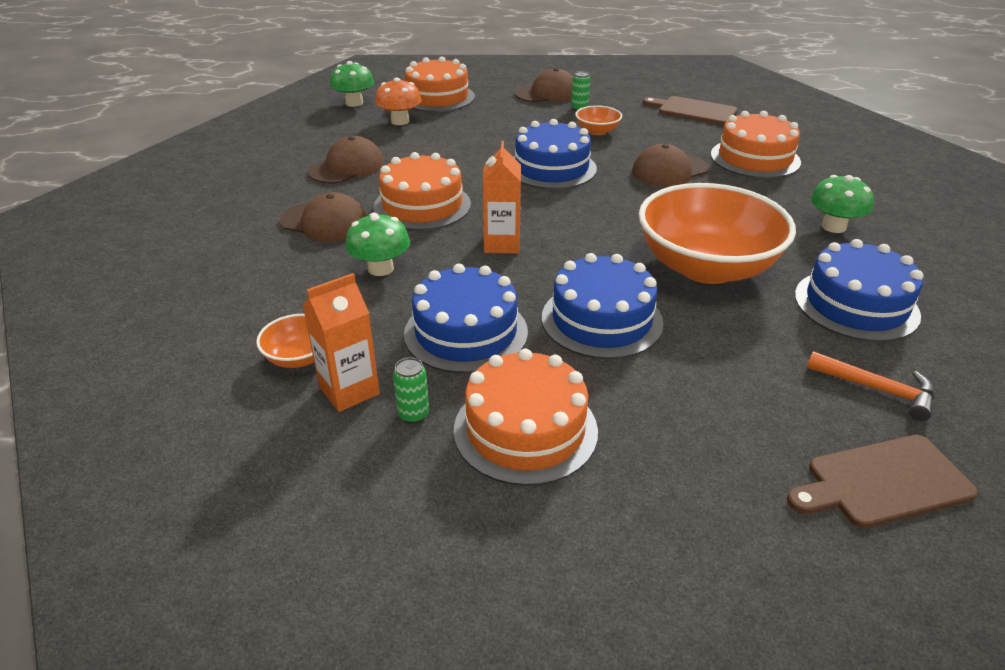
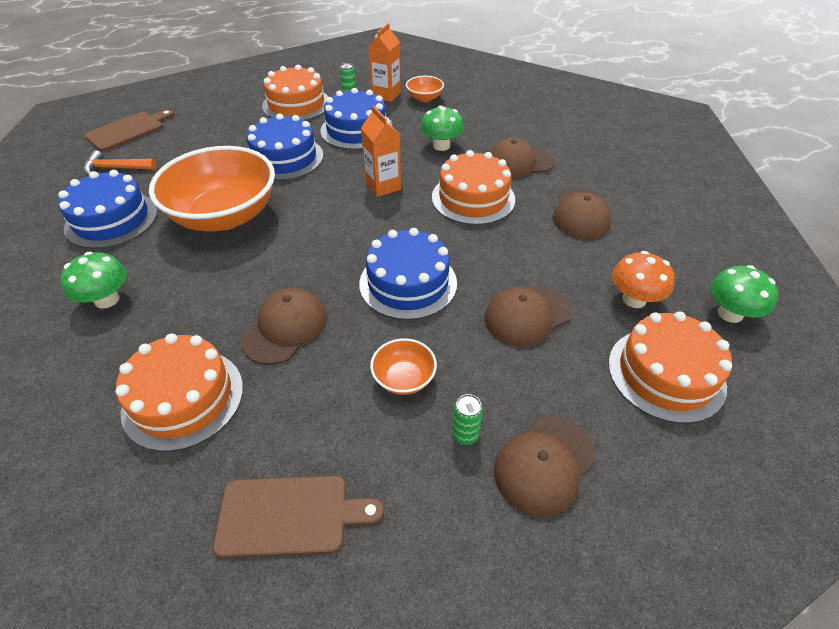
camera: 150 degrees right, 10 degrees up
(483, 133) = (527, 315): none -> brown cap

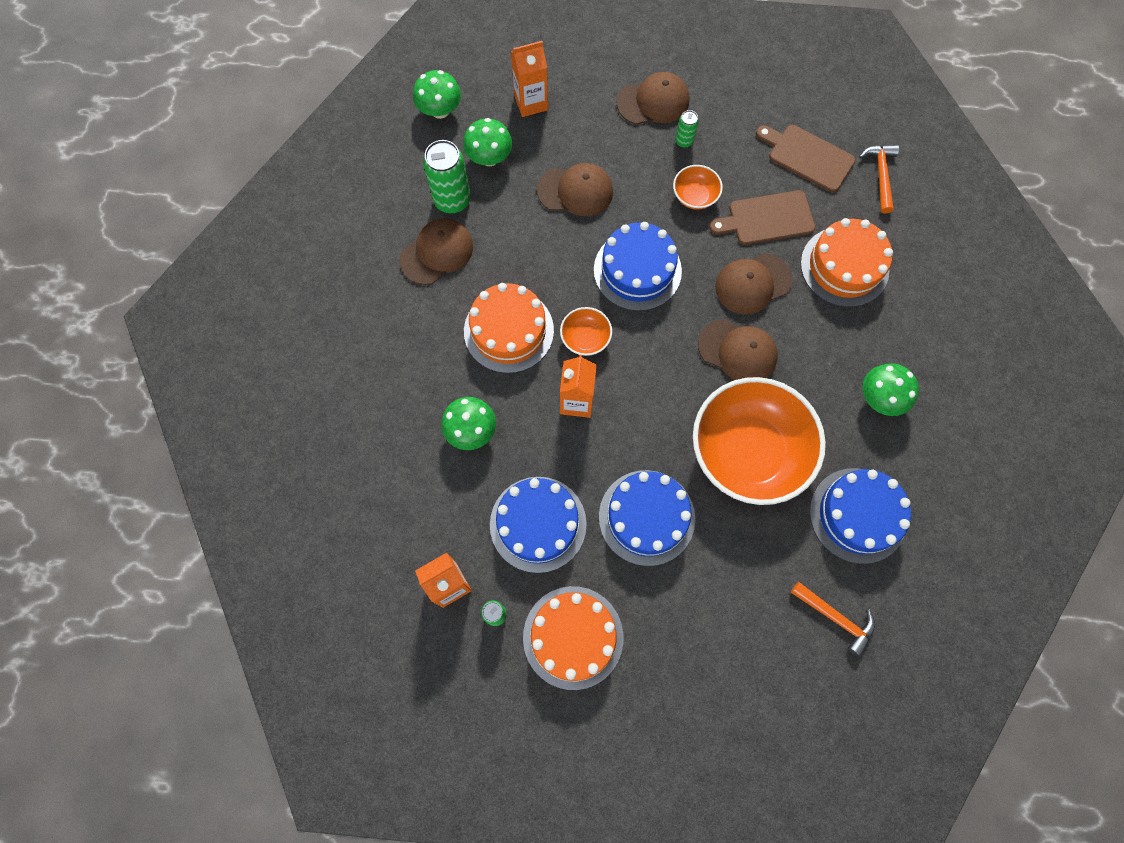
camera: 145 degrees left, 25 degrees up
(128, 130) = (804, 709): brown cutting board -> brown cutting board (767, 219)
(164, 554) = (880, 175): none -> orange hammer
(424, 98) = (411, 543): orange bowl -> orange bowl (585, 338)
(519, 162) = (420, 353): brown cap -> brown cap (737, 351)
(618, 251) = (452, 200): none -> green can
(634, 299) = (489, 157): orange mushroom -> green mushroom
(666, 374) = (531, 103): orange cake -> orange carton

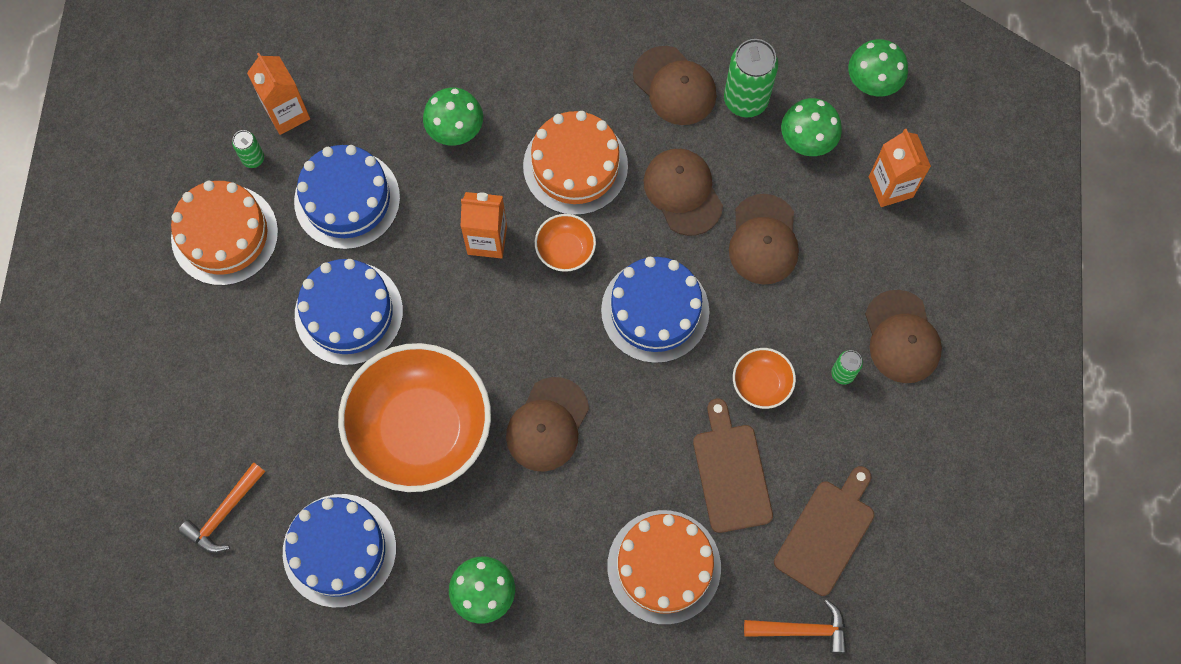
camera: 90 degrees right, 0 degrees up
(752, 284) = (638, 448): brown cap -> brown cap (683, 192)

